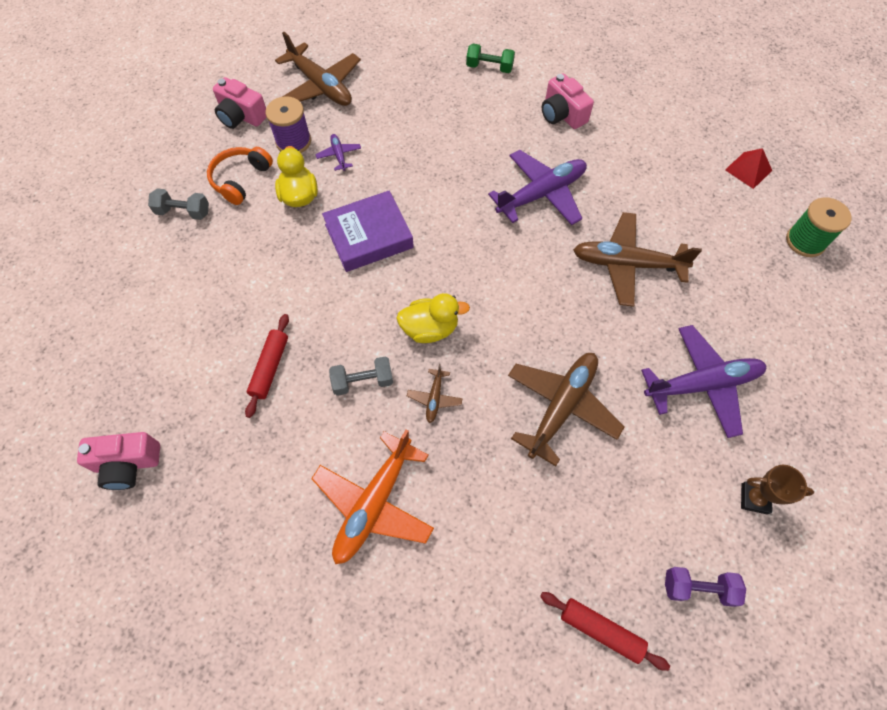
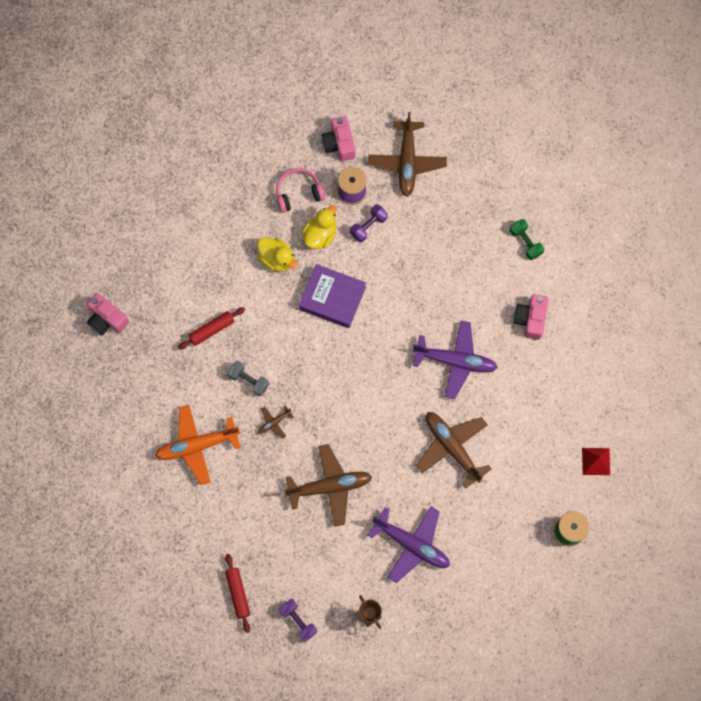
camera: 45 degrees right, 10 degrees up
(183, 212) = (249, 188): grey dumbbell -> none
(240, 179) = (298, 193): orange headphones -> pink headphones
(339, 155) = (368, 226): purple plane -> purple dumbbell
(430, 329) = (309, 384): yellow duck -> yellow duck (277, 259)

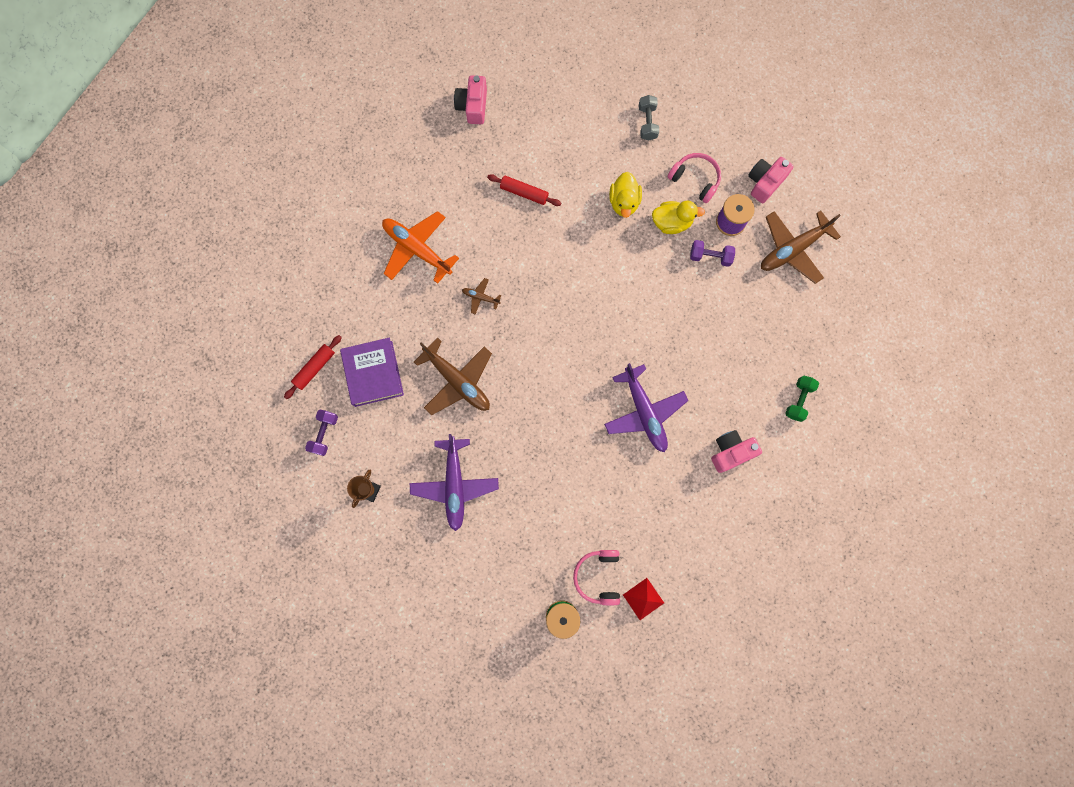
camera: 55 degrees right, 5 degrees up
(249, 380) = (502, 252): grey dumbbell -> grey dumbbell (647, 122)
(332, 298) = (624, 270): purple book -> purple book (373, 373)
(452, 447) = (565, 461): brown plane -> none
(557, 483) = (598, 576): none -> pink headphones

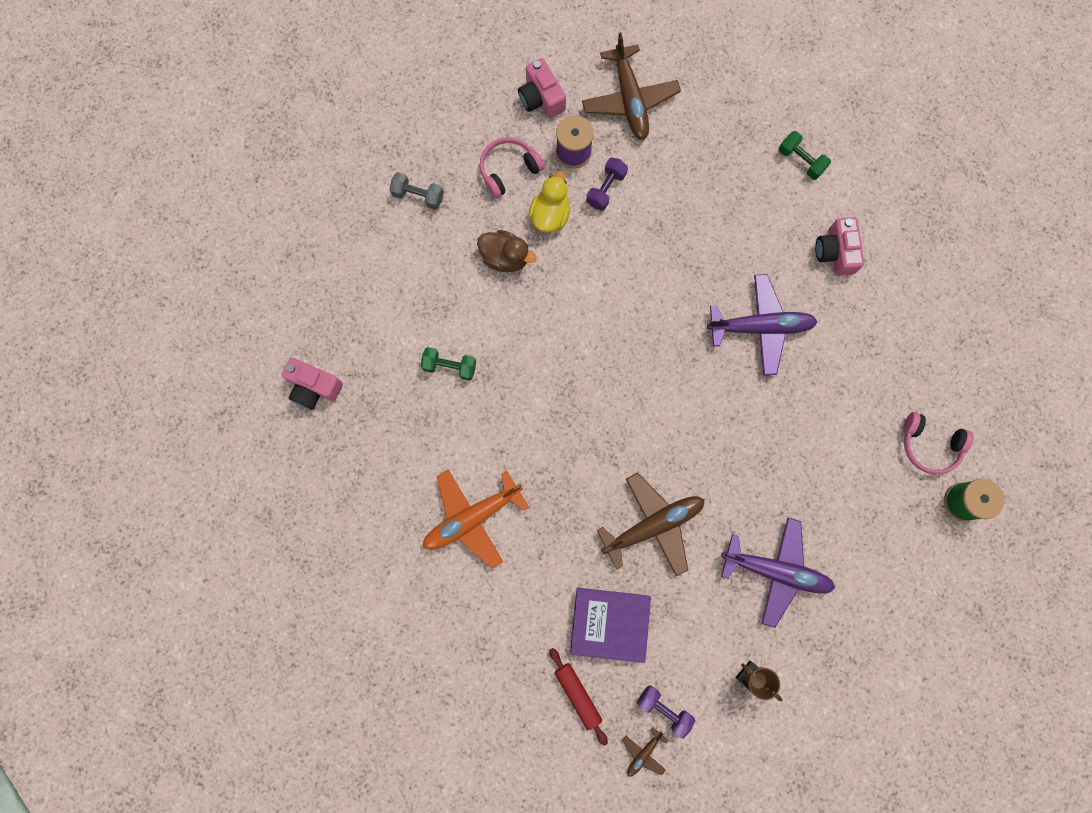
camera: 70 degrees left, 0 degrees up
(480, 297) = (560, 463): brown plane -> brown plane (643, 753)
(524, 193) = (450, 366): red rolling pin -> green dumbbell
(624, 202) = (505, 257): yellow duck -> brown duck
(643, 599) = (968, 405): red pyramid -> none

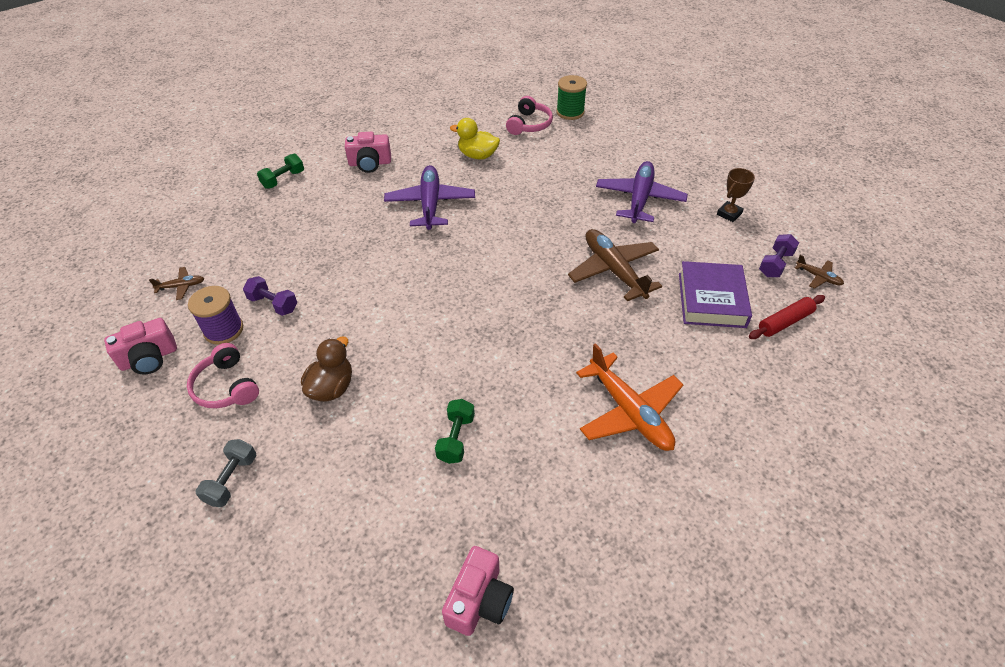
camera: 90 degrees left, 30 degrees down
(550, 215) = (290, 348): yellow duck -> yellow duck (477, 155)
(630, 100) = (181, 286): brown plane -> brown plane, size x0.46

